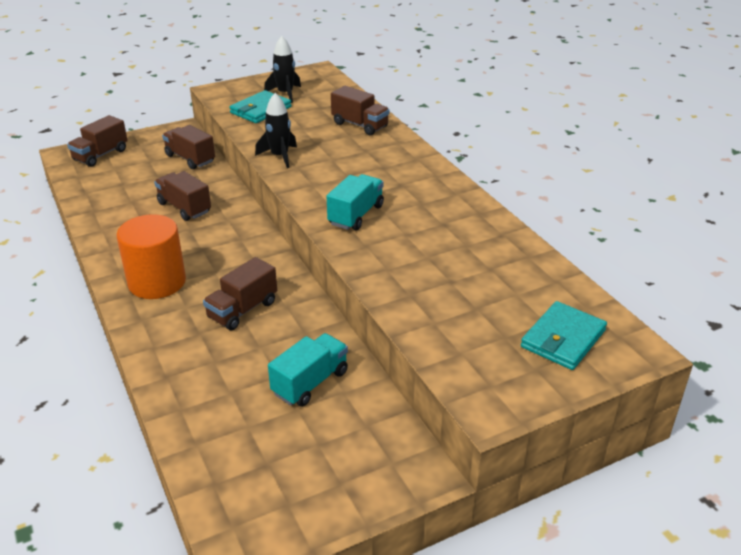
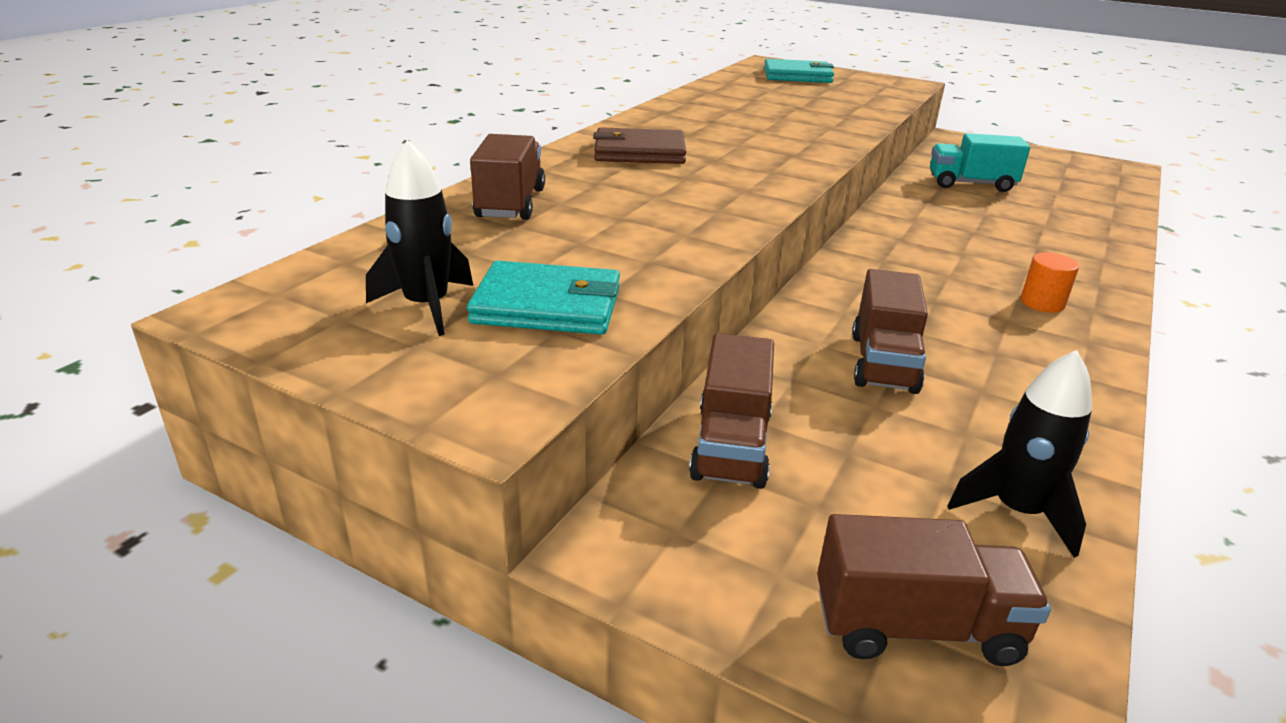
camera: 125 degrees left, 5 degrees down
(157, 282) = (1042, 303): orange cylinder -> orange cylinder, size x0.45
(242, 310) = (965, 237): brown truck -> none
(279, 156) = (707, 230): black rocket -> black rocket (1017, 511)
(356, 215) = (768, 154): turquoise truck -> none
(400, 176) = (639, 152): none -> brown wallet

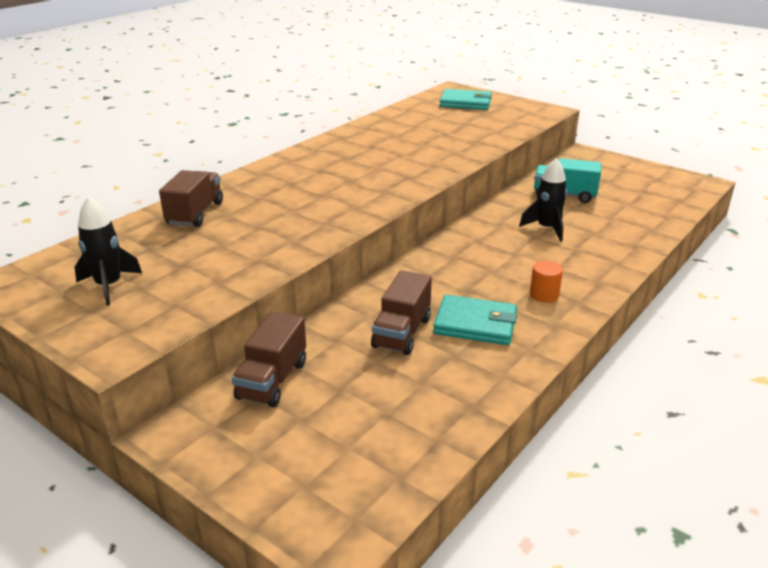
camera: 10 degrees right, 0 degrees up
(547, 305) = (178, 288): turquoise wallet -> turquoise wallet (475, 324)
(639, 152) = (303, 173): brown wallet -> none
(916, 626) = (314, 490): brown truck -> none
(1017, 511) = (419, 432): black rocket -> black rocket (547, 228)

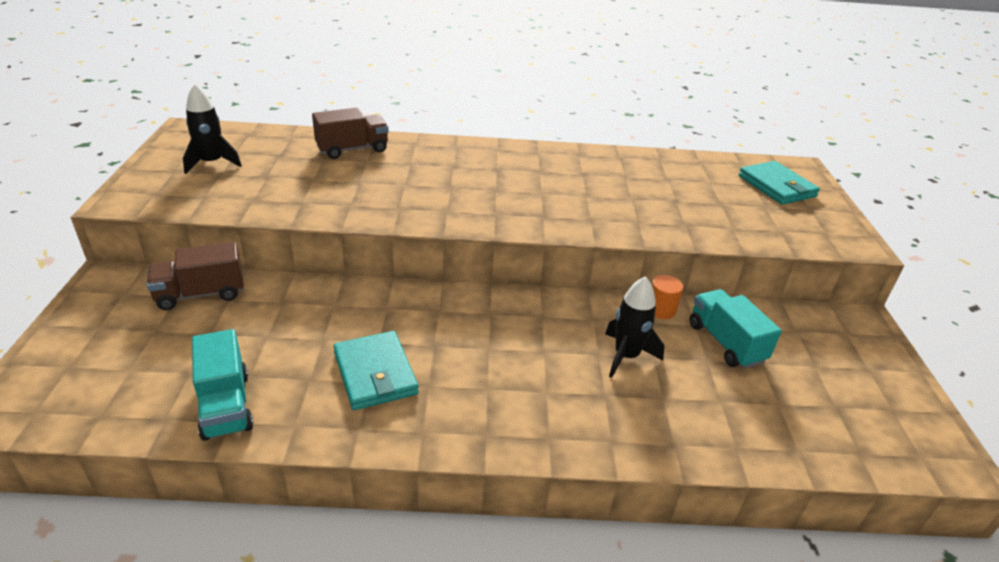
camera: 50 degrees right, 5 degrees up
(402, 332) = (322, 333): brown truck -> none
(448, 403) = (226, 405): none -> turquoise truck
(544, 295) = (476, 403): orange cylinder -> orange cylinder (661, 310)

